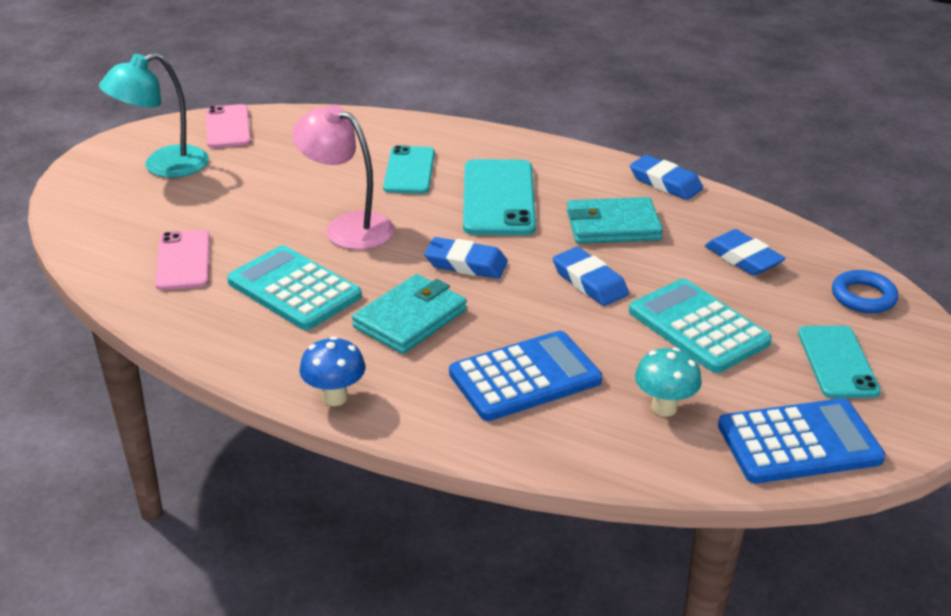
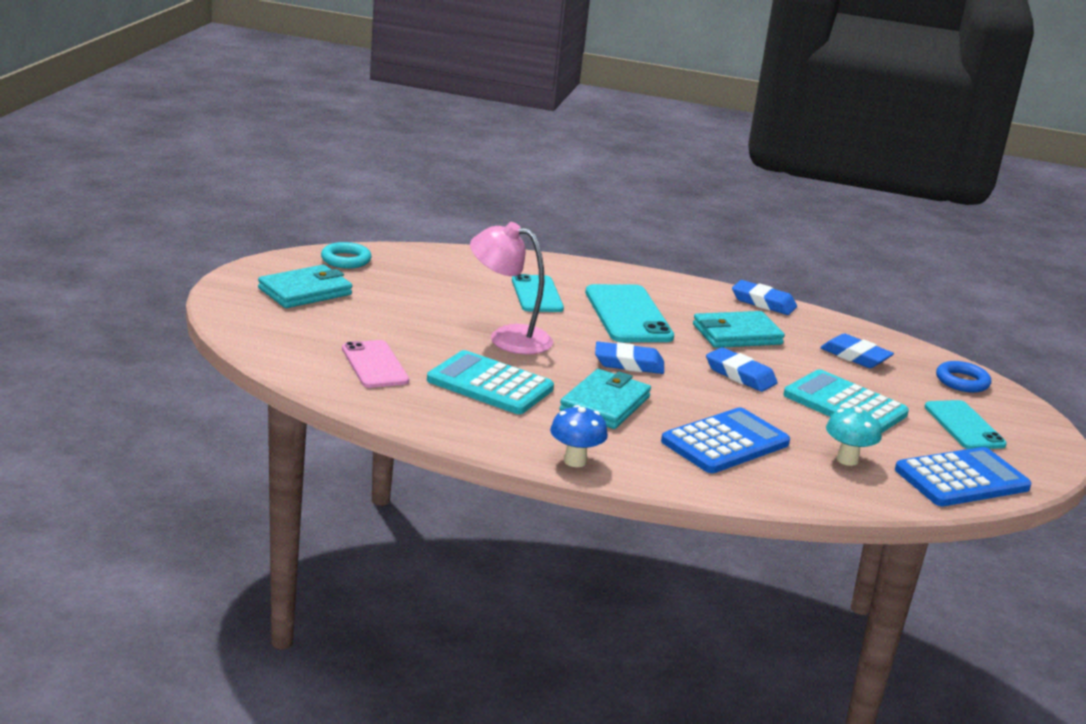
camera: 15 degrees left, 10 degrees down
(163, 166) = (305, 291): turquoise lamp -> turquoise wallet
(228, 127) = (346, 260): pink phone -> turquoise ring

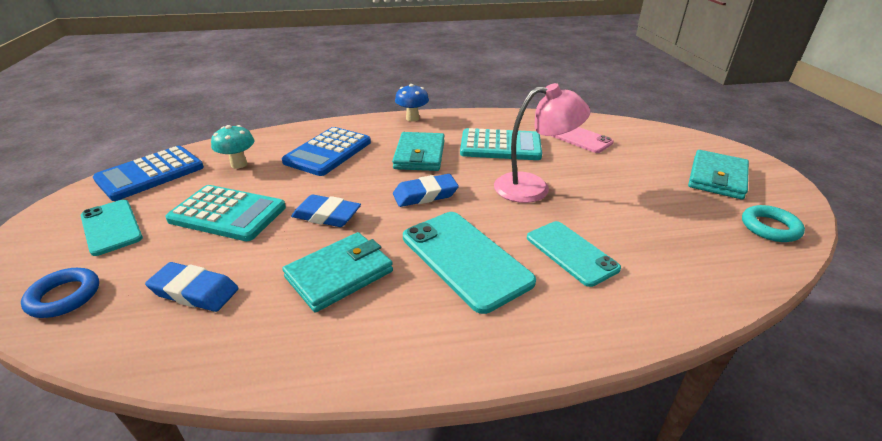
camera: 160 degrees right, 10 degrees up
(763, 303) = (313, 367): blue eraser -> none

